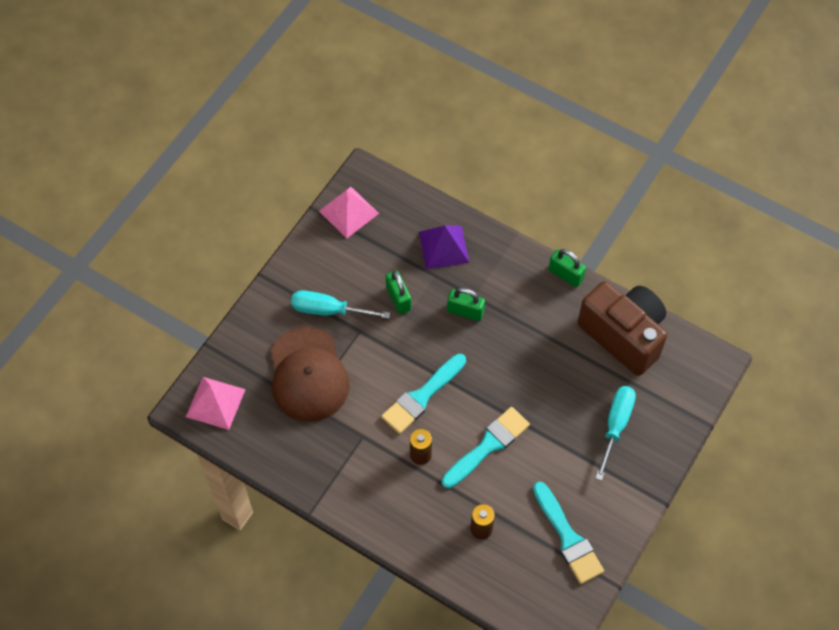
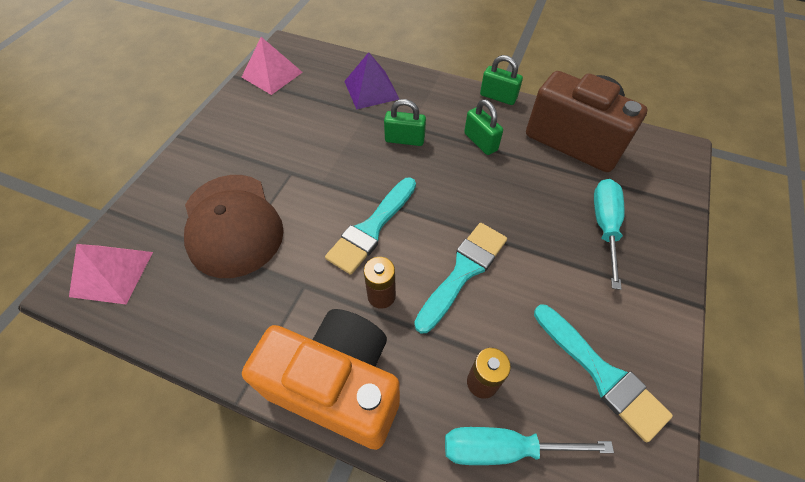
camera: 10 degrees left, 5 degrees down
(328, 310) = (255, 158): turquoise screwdriver -> turquoise screwdriver (503, 448)
(380, 514) = (338, 386): none -> orange camera
(398, 298) = (331, 137): green padlock -> green padlock (480, 142)

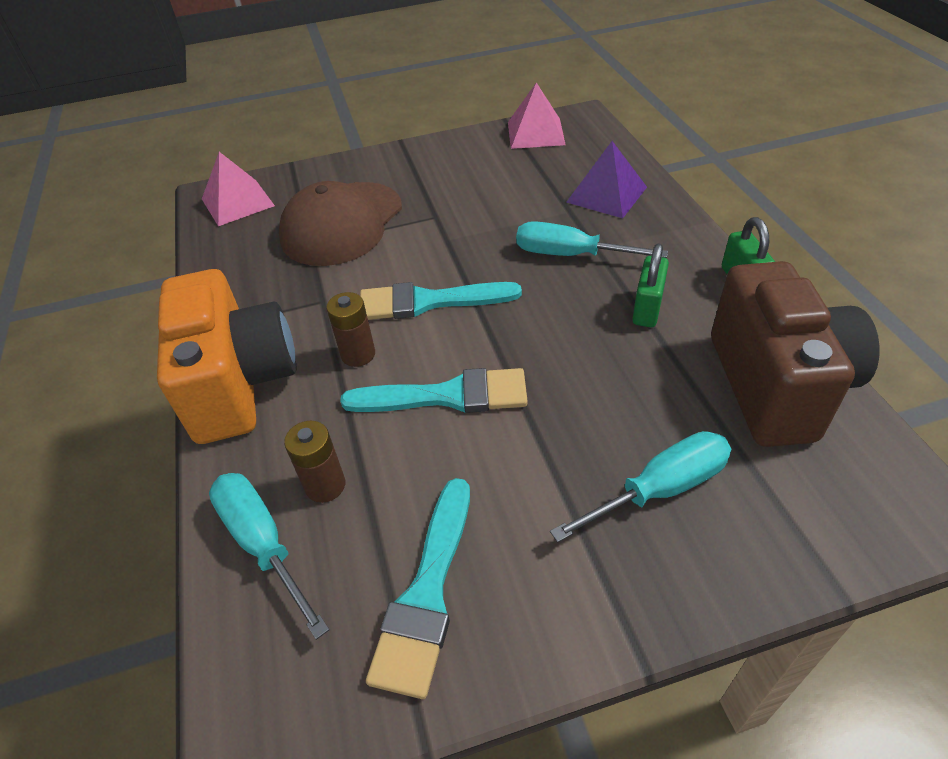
camera: 55 degrees right, 10 degrees down
(404, 139) = (570, 255): green padlock -> turquoise screwdriver

